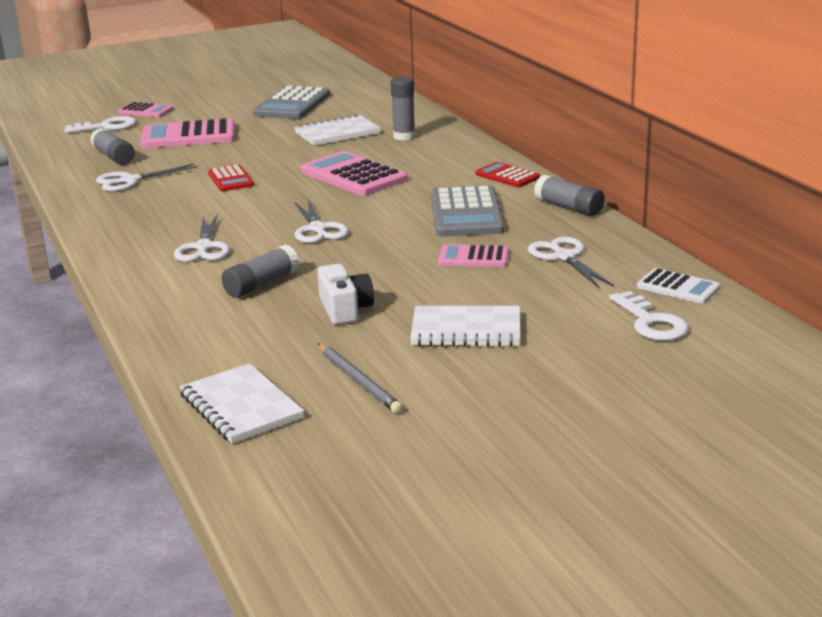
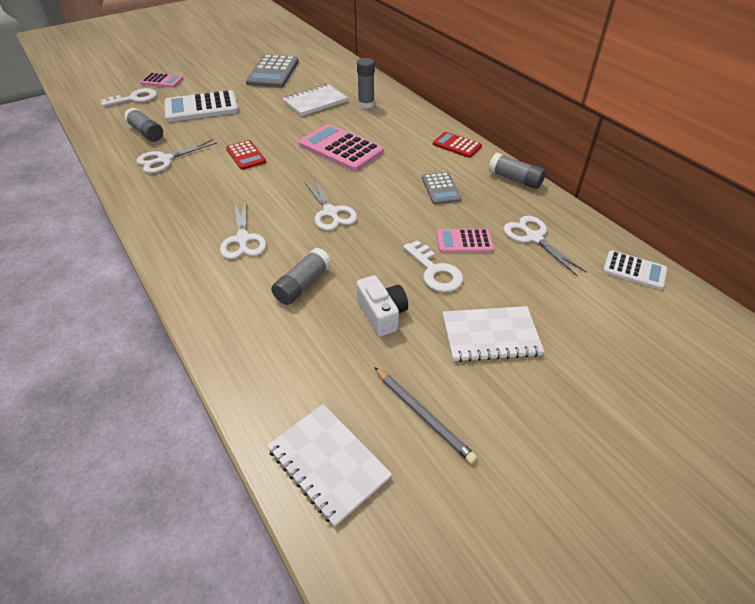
camera: 10 degrees left, 20 degrees up
(188, 136) = (201, 107): pink calculator -> white calculator
(466, 213) = (440, 189): grey calculator -> grey calculator, size x0.57
(651, 322) = (632, 316): white key -> white key (435, 271)

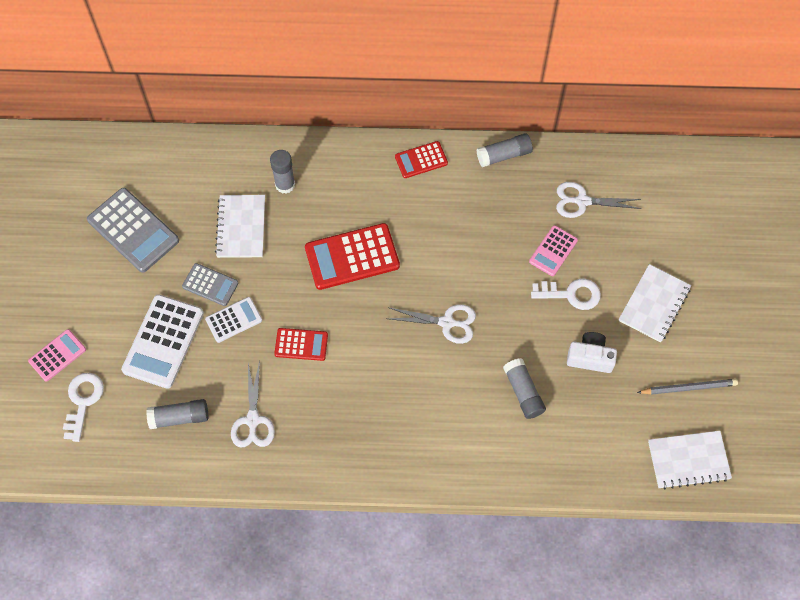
camera: 55 degrees left, 20 degrees up
(243, 239) = (436, 408): white scissors -> none
(341, 148) = (352, 257): pink calculator -> red calculator
(440, 189) = (475, 219): grey calculator -> grey calculator (210, 285)
(634, 270) = (658, 168): white calculator -> white calculator (234, 320)

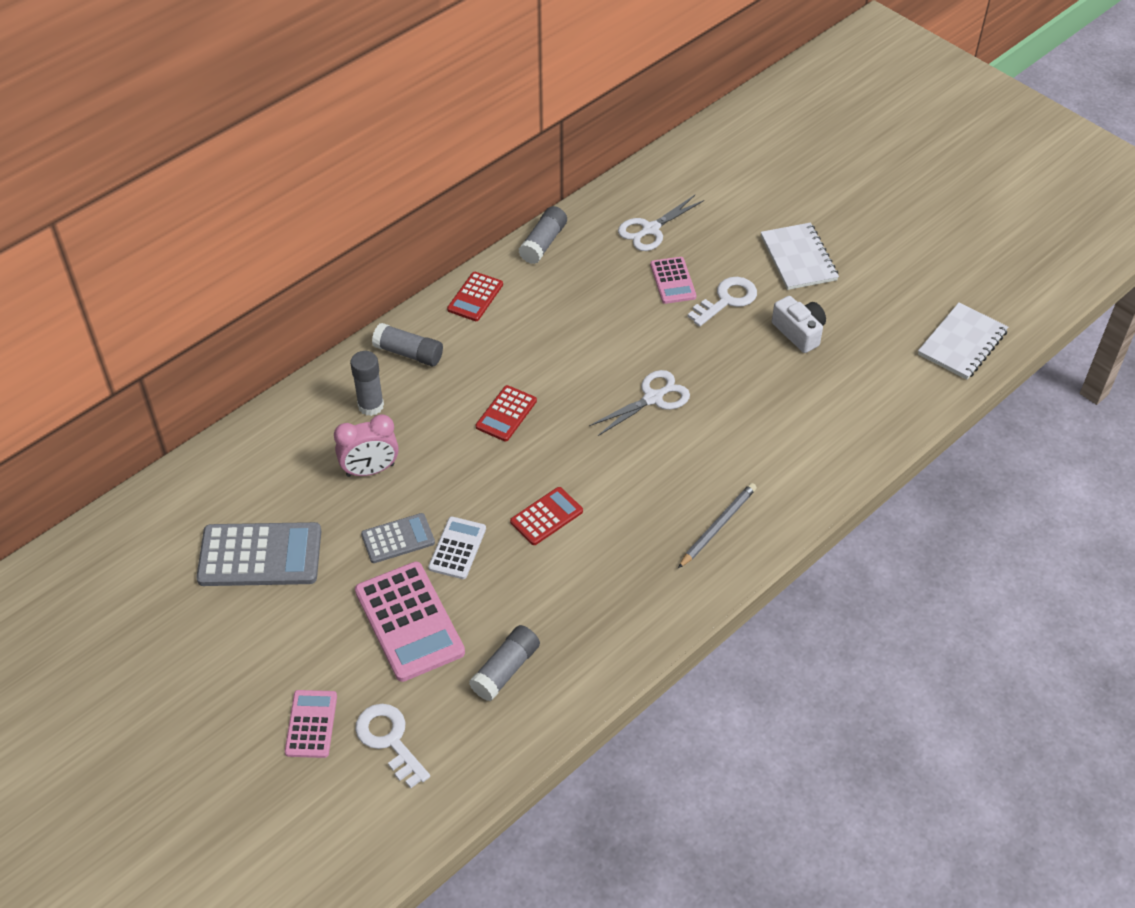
camera: 45 degrees left, 15 degrees down
(163, 341) = (409, 622): white calculator -> pink calculator
(241, 227) = (370, 470): white notebook -> pink clock
(253, 420) = (578, 612): white scissors -> none
(352, 257) = (506, 414): red calculator -> red calculator, size x0.57
(523, 392) = (780, 398): grey glue stick -> grey glue stick (409, 353)
(590, 357) = (799, 332): white camera -> white camera turned 90 degrees clockwise
(688, 387) = (897, 294): grey pencil -> grey pencil (717, 526)

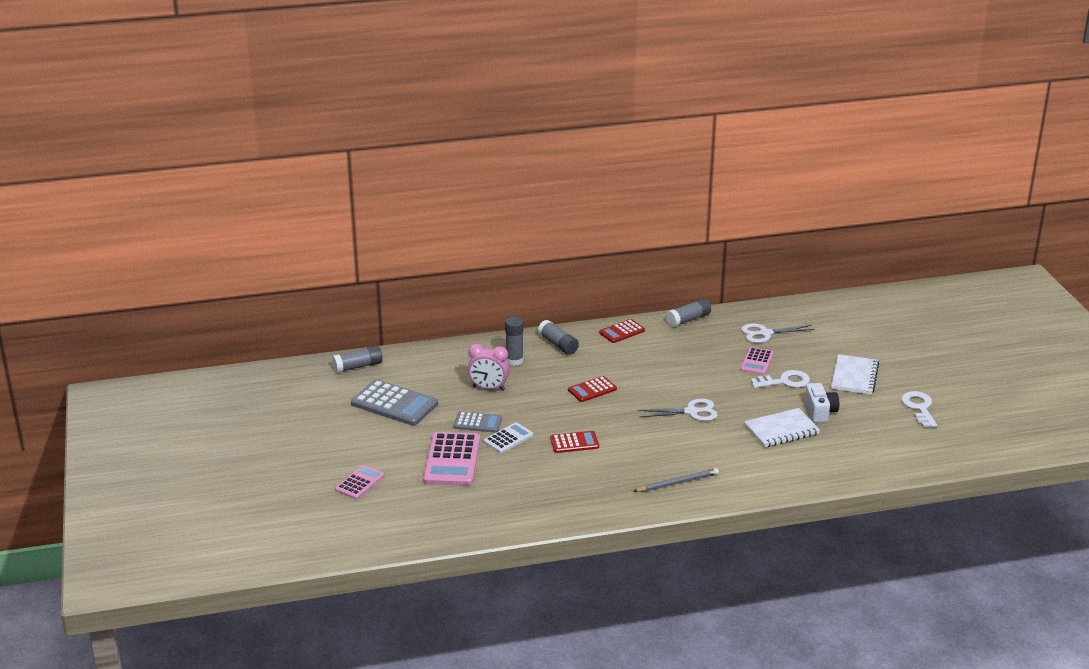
camera: 30 degrees right, 20 degrees down
(389, 740) = (396, 505): white key -> white key (919, 408)
(505, 670) = (488, 500): grey glue stick -> grey glue stick (358, 366)
(962, 343) = (932, 452): white notebook -> white notebook (781, 430)

